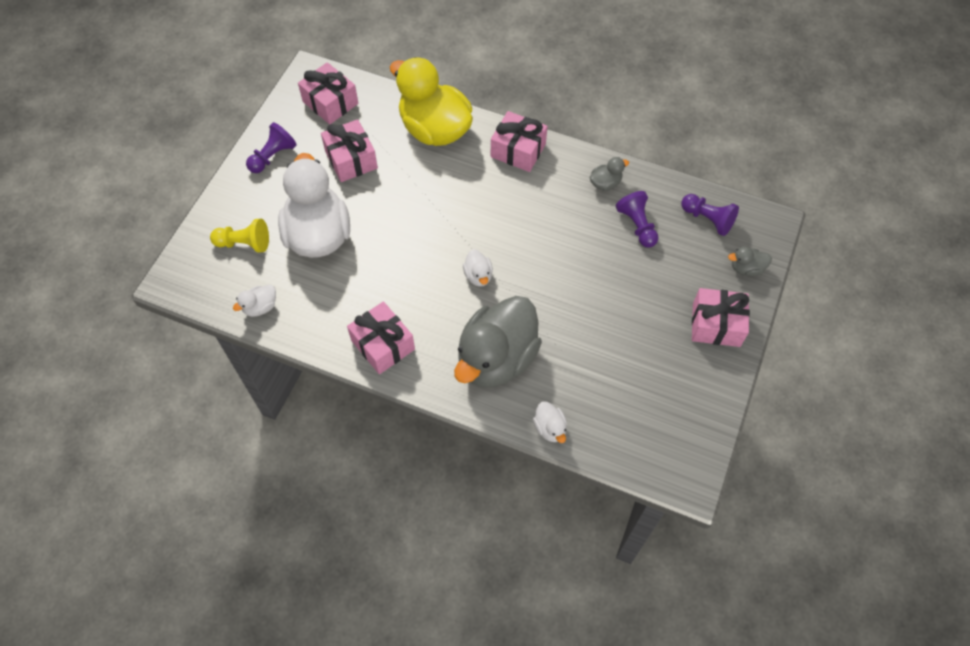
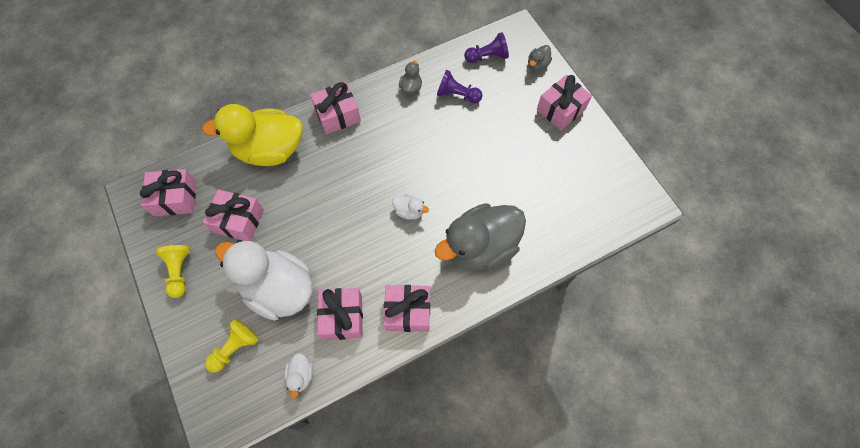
camera: 50 degrees left, 5 degrees up
(273, 156) = (179, 272): purple pawn -> yellow pawn
(334, 299) = (342, 317): none -> pink gift
(496, 359) = (480, 247): grey duck -> grey duck turned 75 degrees clockwise
(550, 428) = (555, 254): white duck -> none

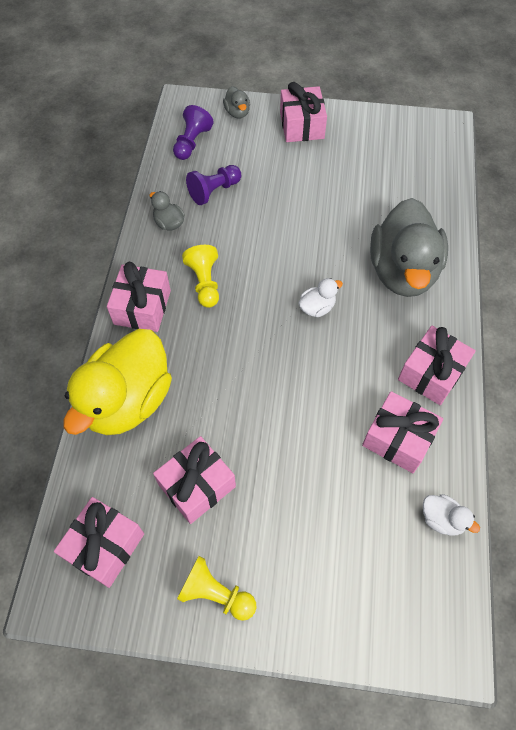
camera: 55 degrees left, 5 degrees down
(235, 348) = (363, 576): yellow pawn -> yellow pawn (205, 283)
(279, 289) = (320, 487): white duck -> none

